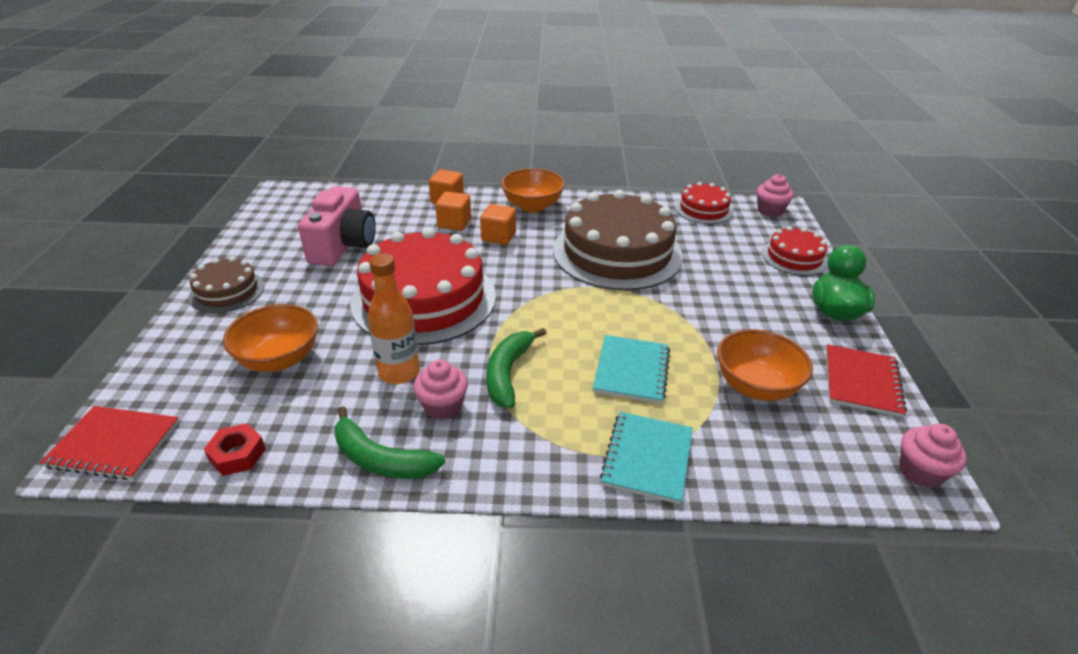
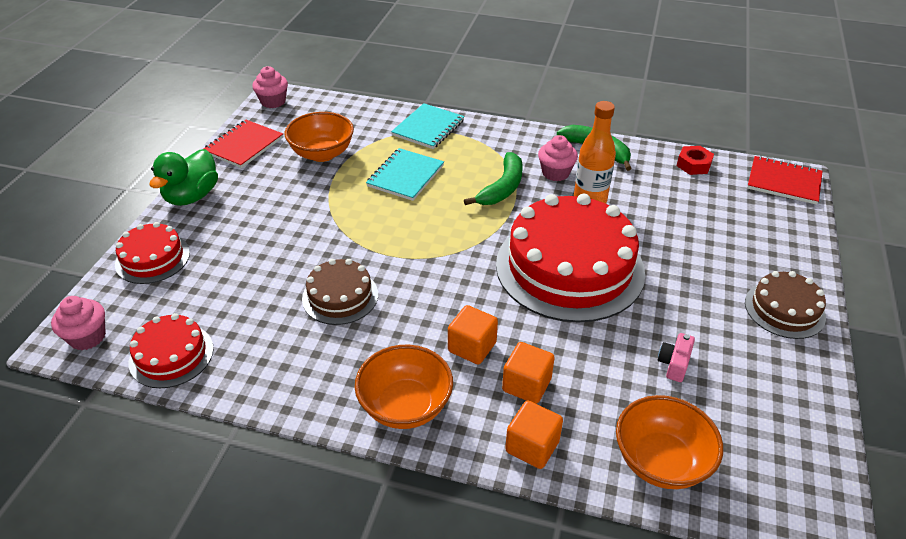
camera: 165 degrees left, 5 degrees up
(279, 359) = (693, 226): orange bowl -> orange bowl (661, 461)
(343, 245) = (674, 364): pink camera -> pink camera, size x0.42
(617, 253) = (340, 296): brown cake -> brown cake, size x0.49

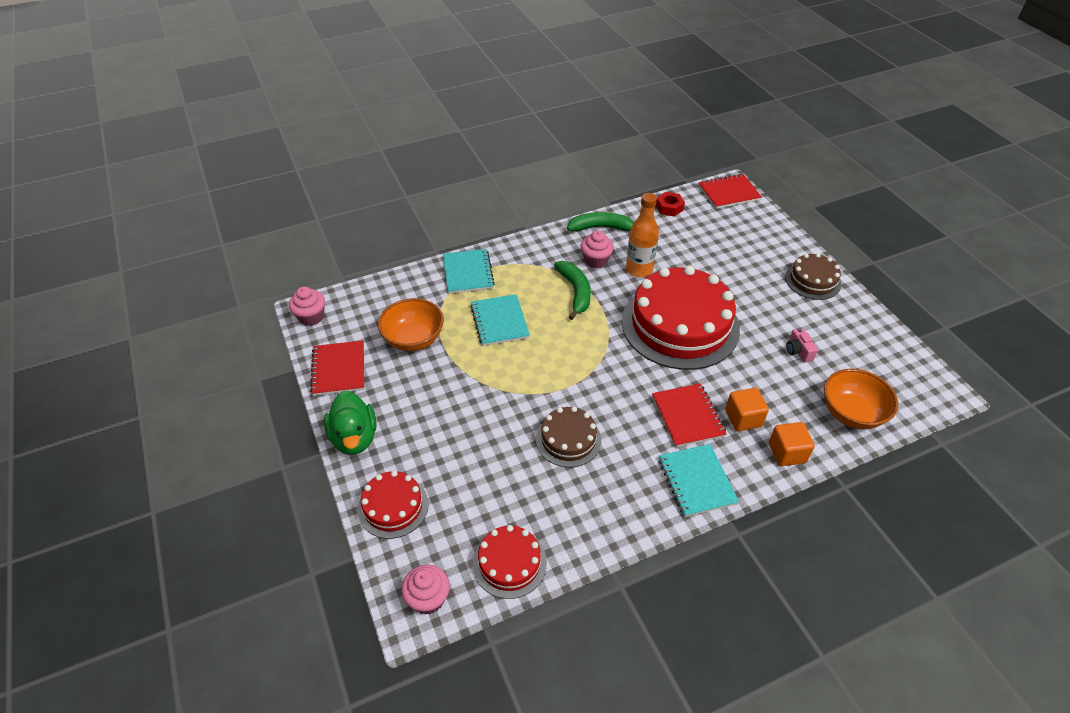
camera: 40 degrees left, 5 degrees up
(405, 406) = (696, 481): orange bowl -> turquoise notebook
(472, 347) = (688, 416): orange cube -> red notebook

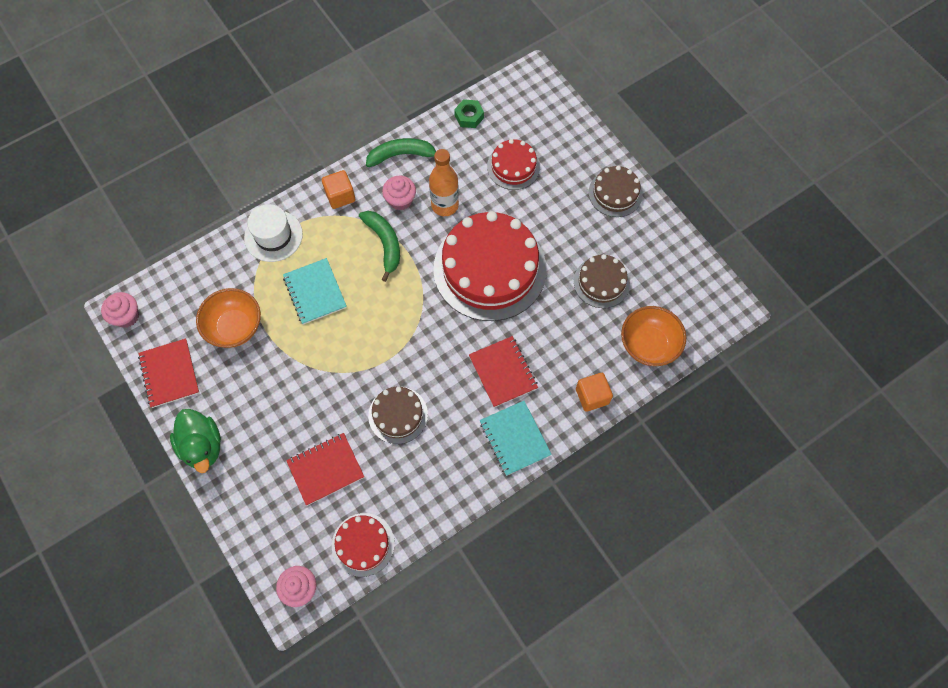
camera: 10 degrees left, 20 degrees up
(393, 506) = (253, 509): red cake -> red cake (513, 166)
(468, 273) = (273, 236): turquoise notebook -> white hat
(669, 207) = (469, 116): red nut -> green nut
(728, 193) = (529, 86): red notebook -> red notebook (325, 469)
(743, 418) = (553, 366): orange cube -> orange cube (340, 196)
(798, 351) = (601, 282): pink camera -> brown cake

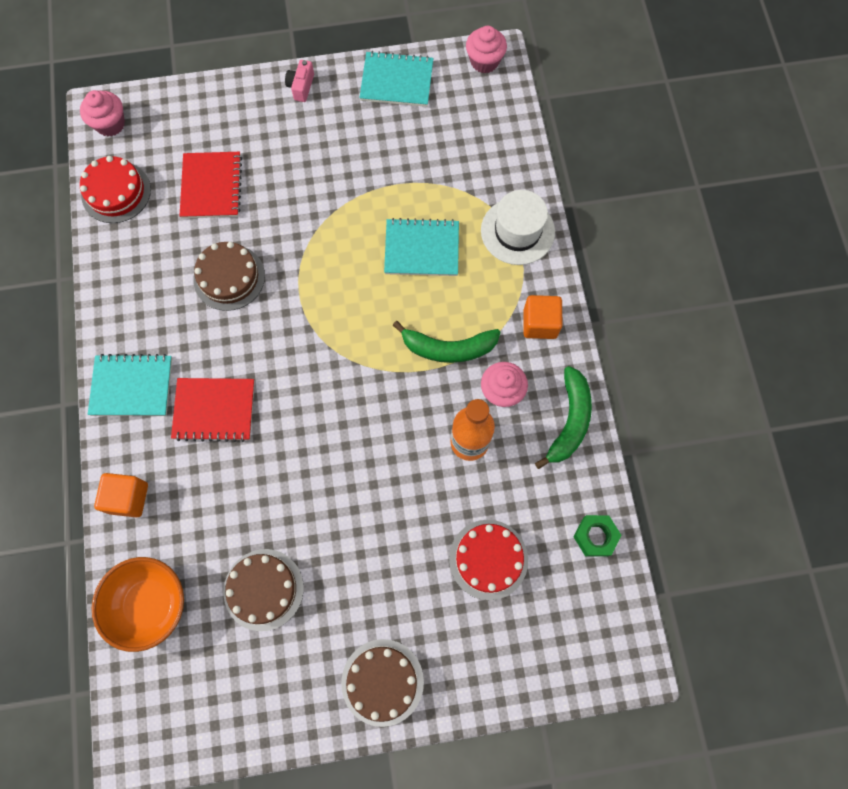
camera: 115 degrees right, 5 degrees up
(169, 374) = (396, 81): red notebook -> turquoise notebook
(202, 446) = (301, 87): green duck -> pink camera
(235, 327) = (419, 156): orange bowl -> none
(490, 269) = (353, 457): red cake -> none

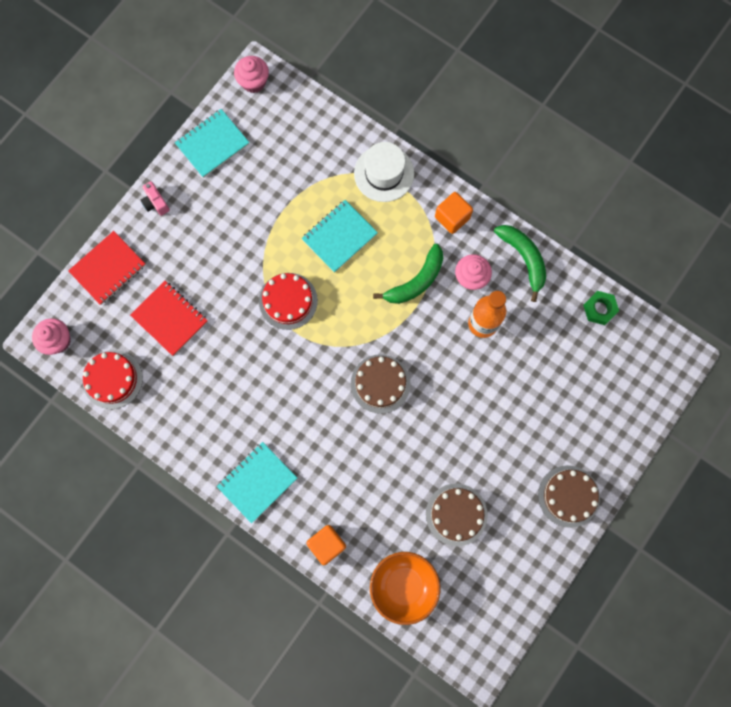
camera: 45 degrees left, 5 degrees up
(214, 410) = (321, 447): red notebook -> red notebook (108, 269)
(229, 277) = (243, 363): brown cake -> brown cake (380, 383)
(488, 559) = (557, 377): red cake -> red cake (288, 301)

